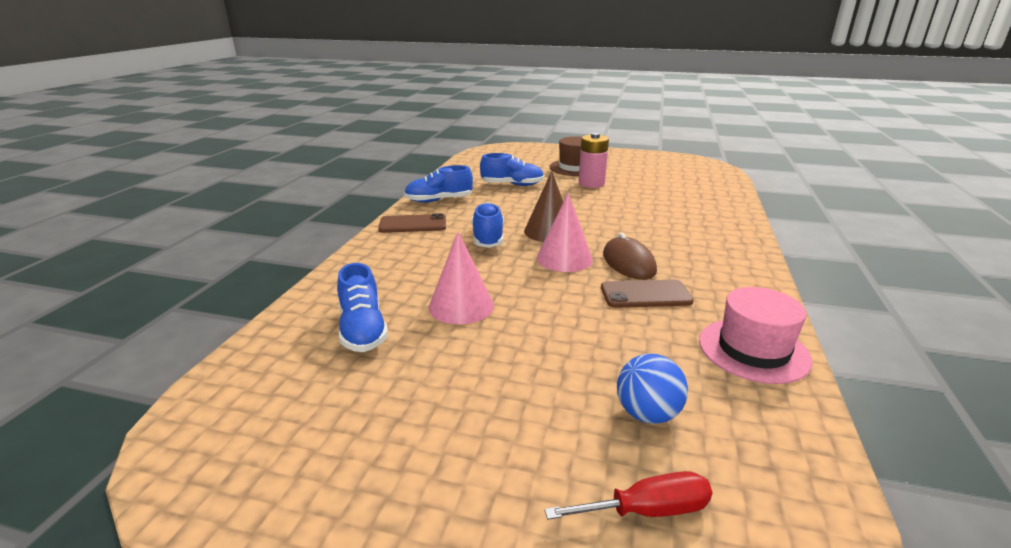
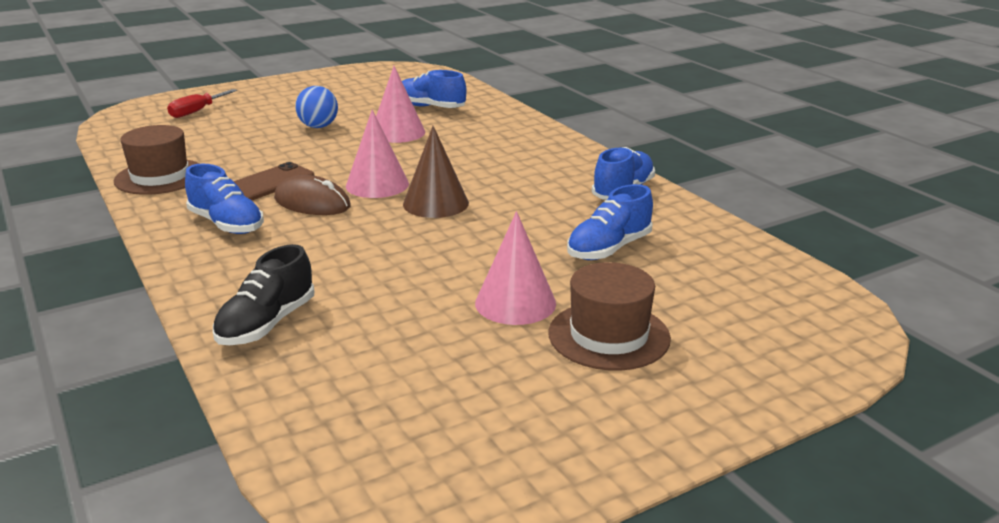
camera: 135 degrees right, 0 degrees up
(413, 224) = (573, 161): brown phone -> none
(488, 238) = (479, 176): blue shoe -> blue shoe (226, 224)
(591, 183) = (515, 303): pink battery -> pink cone
(647, 414) = (217, 132): blue ball -> blue ball (318, 126)
(714, 210) = (267, 324): none -> black shoe
(753, 350) = (160, 177): pink hat -> brown hat

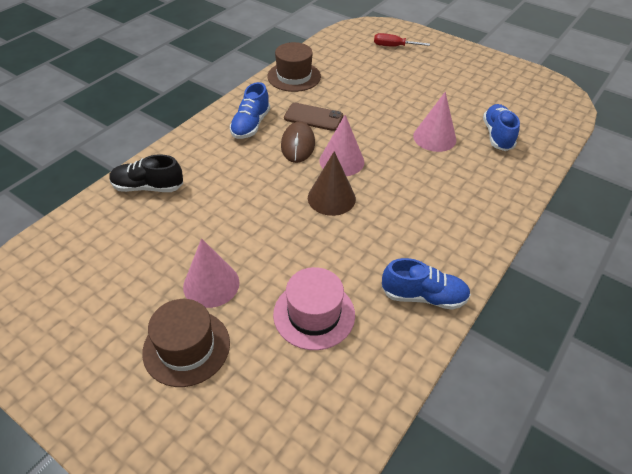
camera: 65 degrees right, 20 degrees up
(318, 126) = (413, 100): blue ball -> none
(609, 249) = (314, 314): blue shoe -> pink hat

